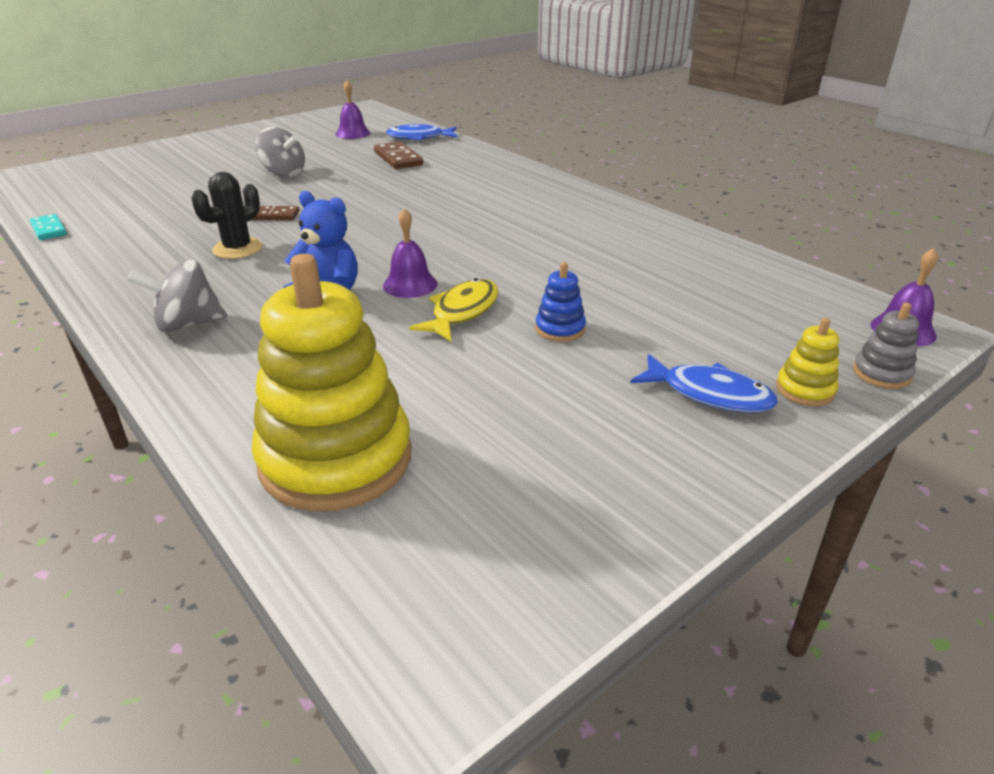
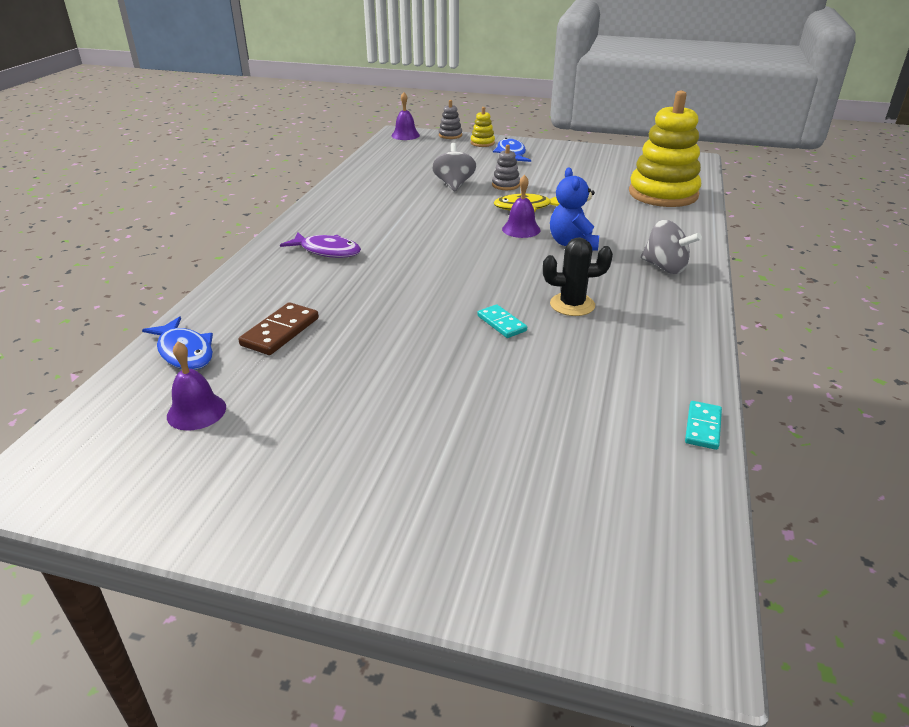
camera: 125 degrees left, 0 degrees up
(273, 216) = (501, 323): brown domino -> turquoise domino
(283, 173) = (399, 378): grey spinning top -> grey spinning top (454, 185)
(503, 192) = (327, 251): none -> purple fish
(560, 329) = (506, 185): blue stacking toy -> grey stacking toy

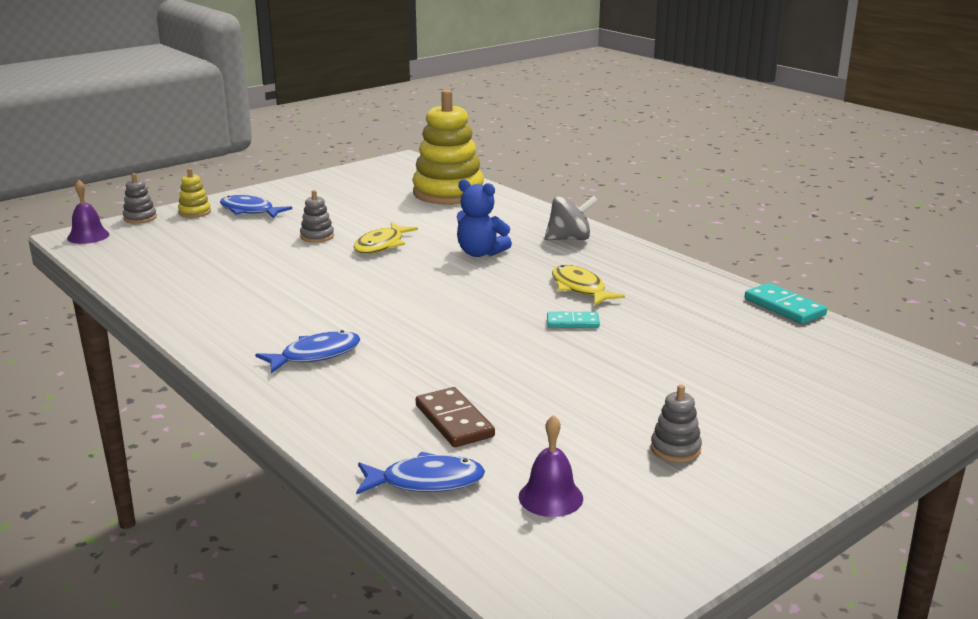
camera: 55 degrees left, 10 degrees down
(322, 449) = (675, 449): none -> grey stacking toy
(327, 251) = (315, 355): purple fish -> blue fish
(454, 185) = (271, 255): grey spinning top -> none
(521, 229) = (420, 261): purple bell -> none
(572, 305) = (580, 288): black cactus -> yellow fish
(703, 427) = (784, 307): turquoise domino -> turquoise domino, size x1.51

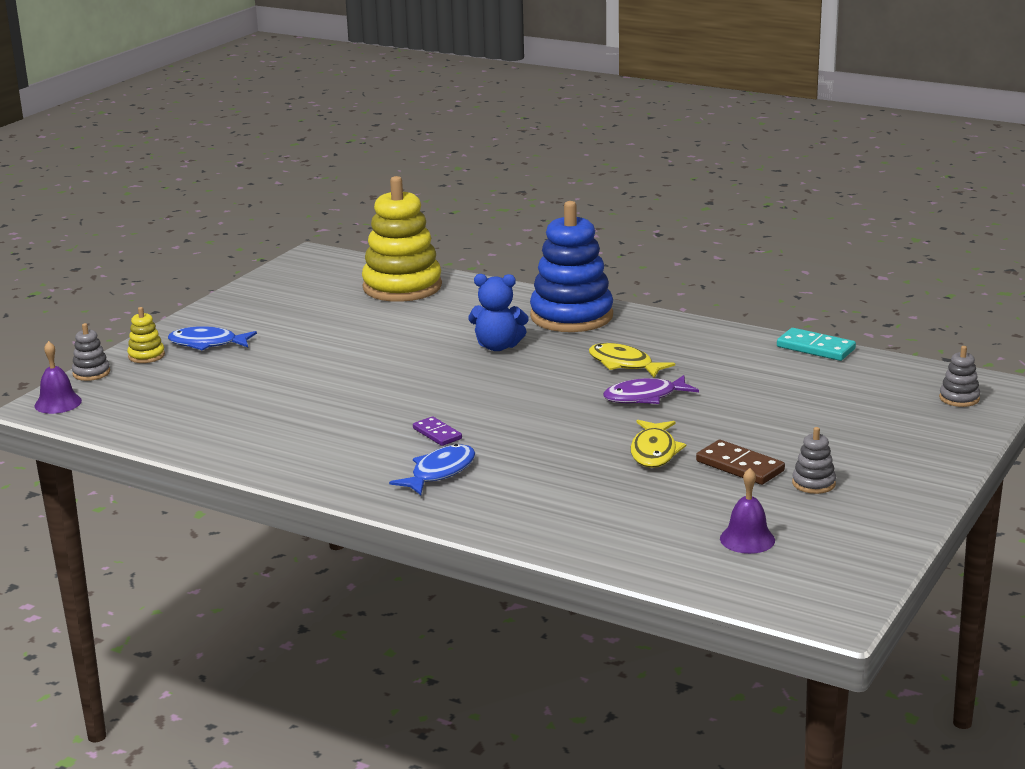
camera: 20 degrees left, 0 degrees up
(317, 236) = (313, 359): grey stacking toy -> grey stacking toy (959, 398)
(350, 319) = (437, 434): none -> purple domino
(381, 245) = (391, 356): yellow fish -> yellow fish (654, 452)
(426, 481) = (640, 550): blue fish -> none
(454, 421) = (618, 500): brown domino -> brown domino (739, 466)
(569, 239) = (571, 316): grey spinning top -> blue stacking toy
(572, 322) = (644, 397): turquoise domino -> purple fish

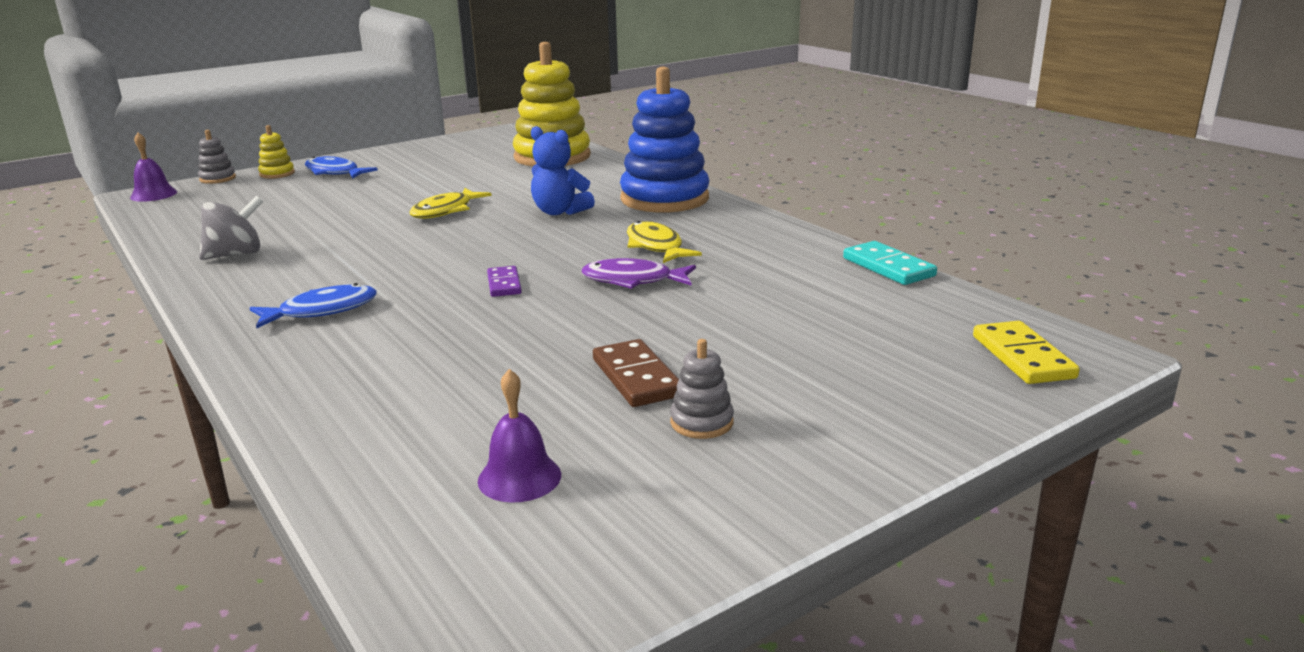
camera: 25 degrees right, 0 degrees up
(272, 443) = (236, 254): none -> grey spinning top
(437, 434) = (382, 274): purple domino -> purple domino (504, 284)
(654, 452) = (562, 338): yellow fish -> yellow fish (445, 211)
(959, 398) = (1023, 357): grey stacking toy -> yellow domino

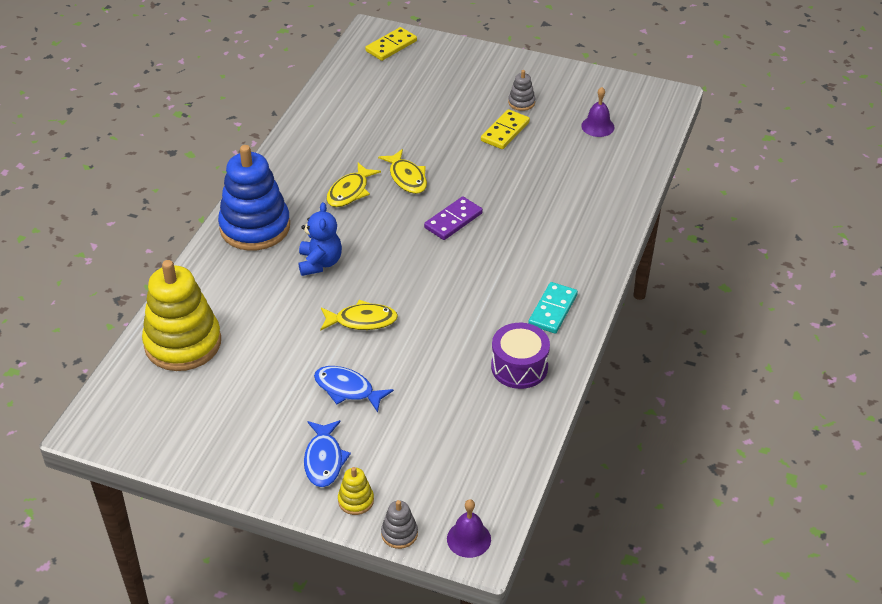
camera: 125 degrees left, 20 degrees up
(236, 254) = (519, 367): grey spinning top -> purple drum
(322, 311) = (545, 266): blue fish -> blue fish (347, 389)
(504, 284) = (453, 220): purple domino -> purple domino, size x1.51
(633, 280) = (407, 178): purple fish -> yellow fish
(636, 377) = (505, 132): brown domino -> yellow domino
(888, 267) = (313, 102): turquoise domino -> turquoise domino (552, 310)

